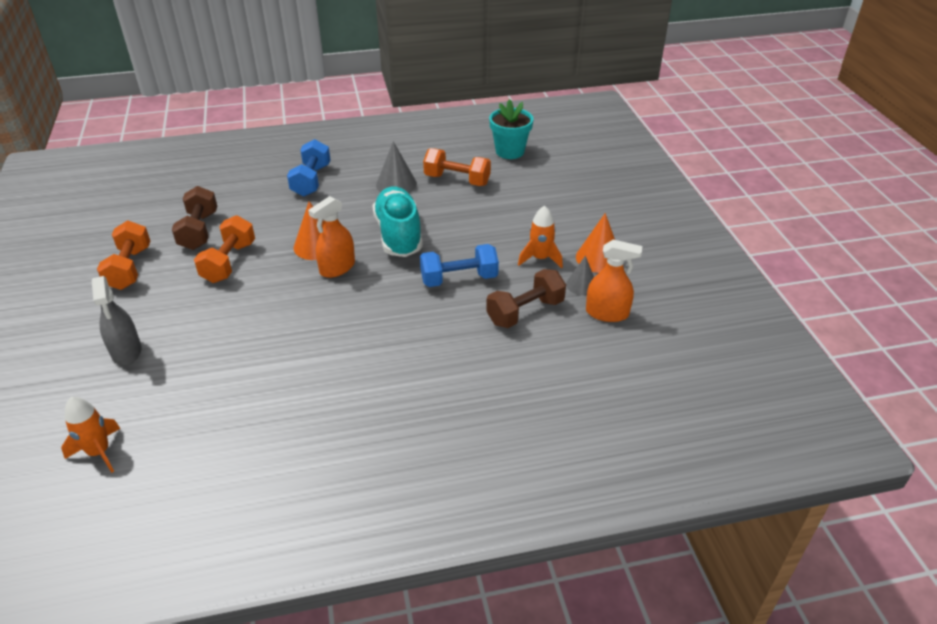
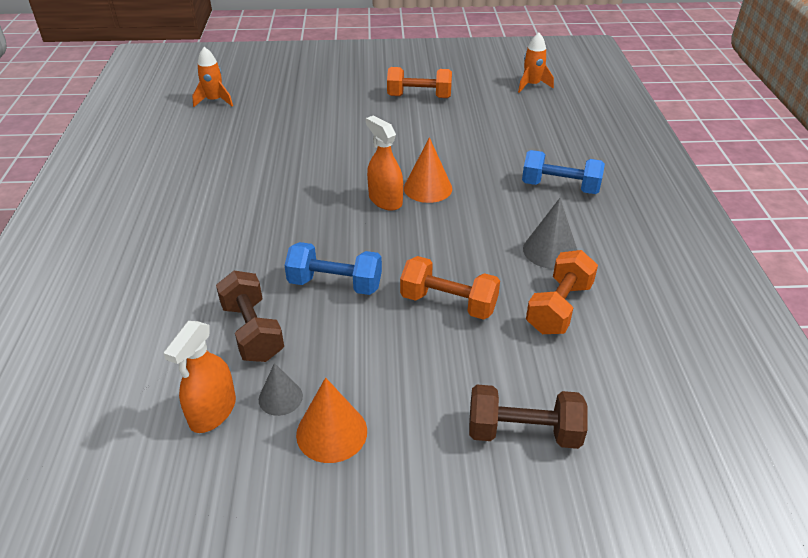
camera: 100 degrees right, 0 degrees up
(126, 351) = (312, 103): grey spray bottle -> none
(199, 231) = (469, 124): brown dumbbell -> brown dumbbell (523, 432)
(229, 262) = (413, 140): orange dumbbell -> orange dumbbell (448, 303)
(398, 235) = (435, 245): turquoise shoe -> none
(459, 279) = (335, 284): blue dumbbell -> blue dumbbell turned 75 degrees counterclockwise
(510, 151) = (650, 380): turquoise flower pot -> none
(540, 258) = (351, 365): orange rocket -> orange rocket (532, 85)

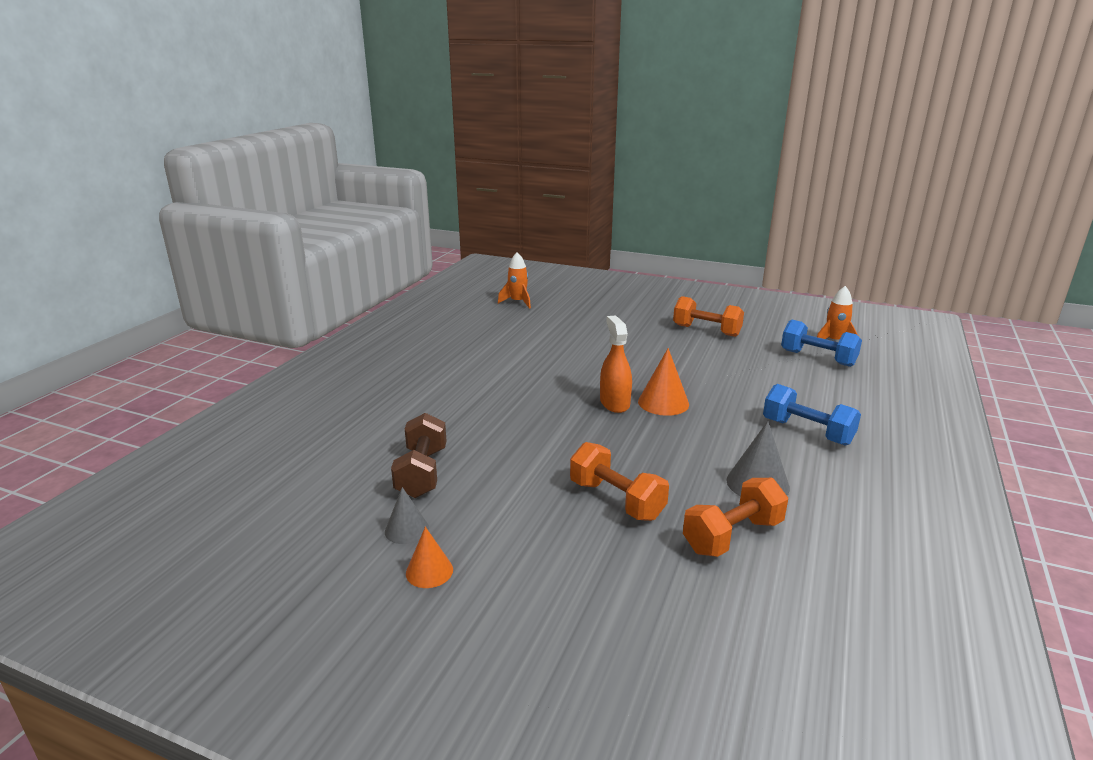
camera: 25 degrees right, 15 degrees down
(213, 411) = (344, 522): orange spray bottle -> none
(331, 432) = (429, 571): orange cone -> orange cone, size x0.65
(335, 284) = (520, 456): blue dumbbell -> blue dumbbell (817, 358)
(523, 432) = (614, 635): brown dumbbell -> none

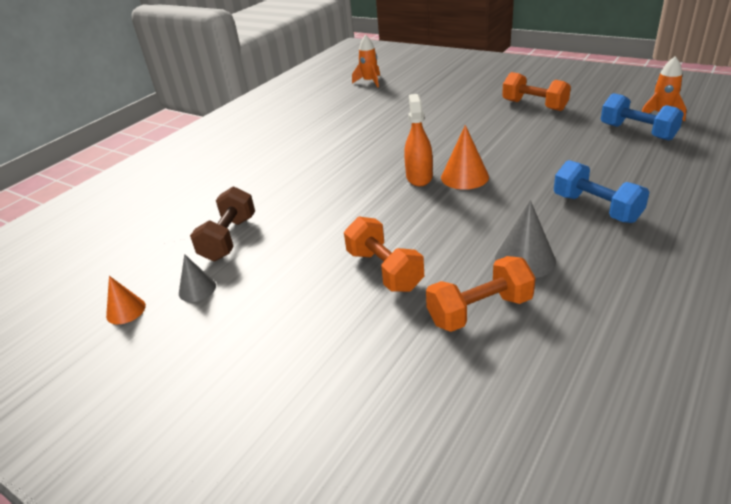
camera: 15 degrees right, 10 degrees up
(429, 571) = (200, 328): orange cone -> orange cone (126, 310)

